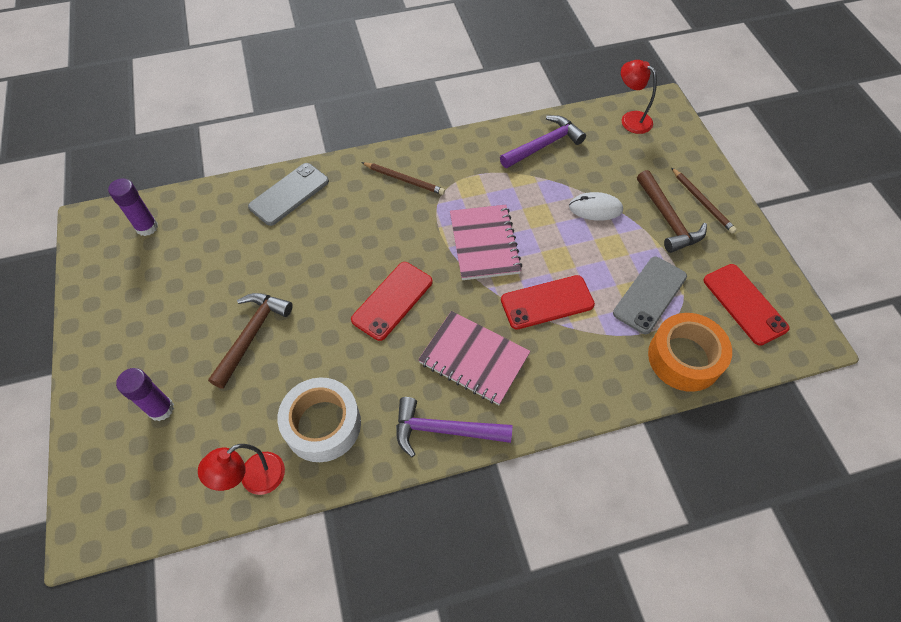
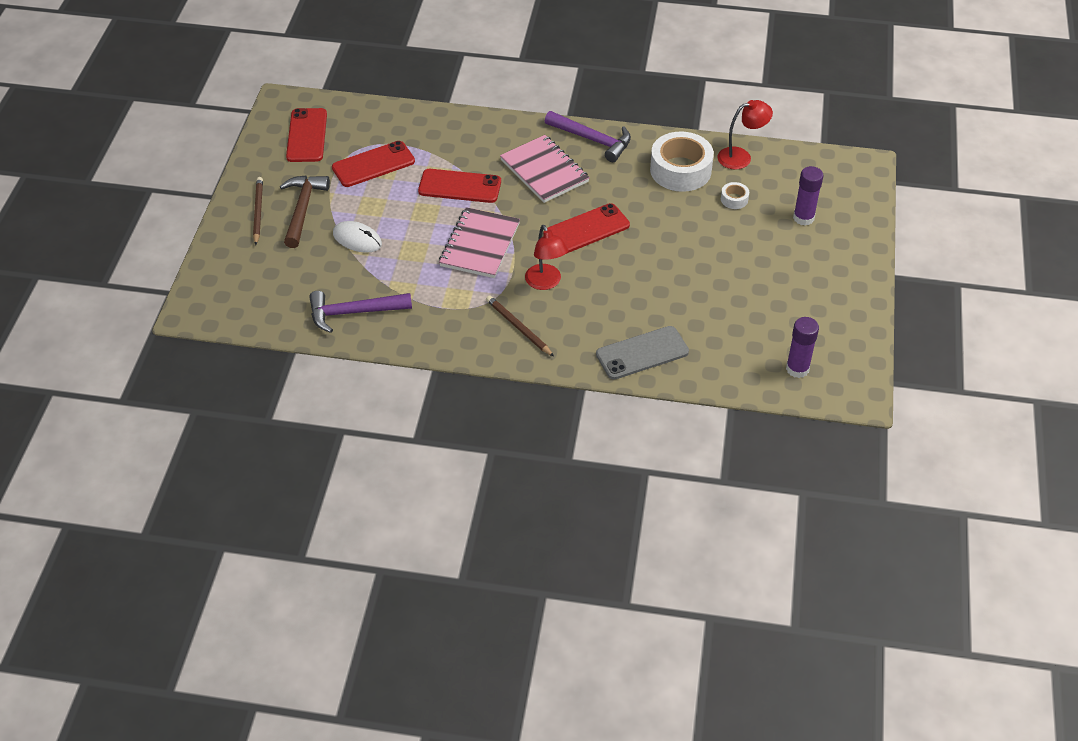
camera: 155 degrees left, 10 degrees down
(247, 404) = (734, 199): none -> white tape
(252, 335) = (717, 243): brown hammer -> none
(630, 119) = (242, 308): red lamp -> red lamp (546, 283)
(650, 295) = (373, 164): grey phone -> red phone
(684, 358) = (386, 122): orange tape -> none

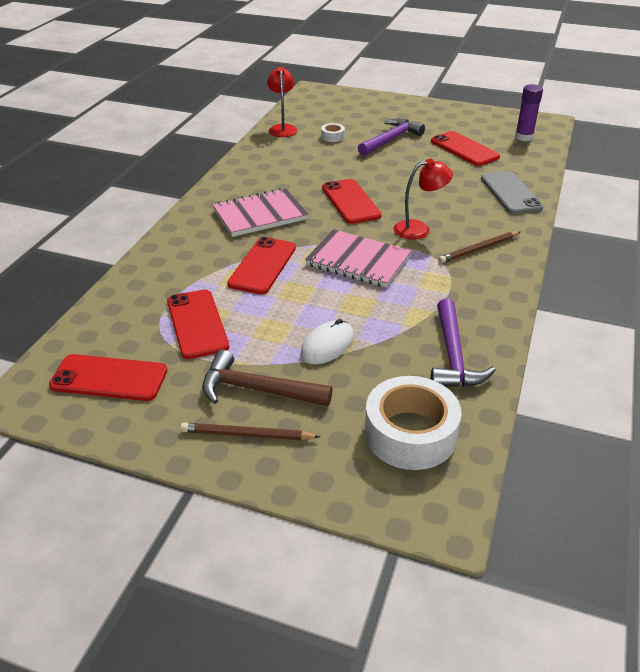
camera: 80 degrees left, 10 degrees down
(592, 140) = (227, 187): purple hammer -> purple hammer (391, 140)
(680, 170) = (288, 153): white tape -> white tape (410, 434)
(741, 313) = (464, 149): none -> red phone
(803, 218) = (362, 116): purple glue stick -> none

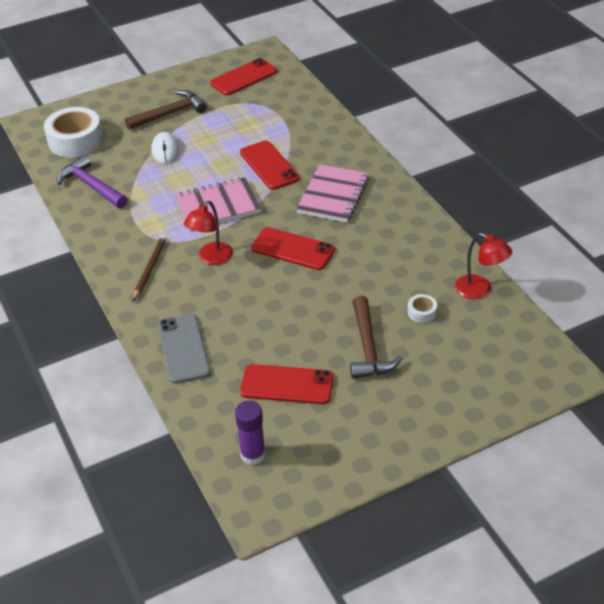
camera: 135 degrees right, 5 degrees up
(197, 324) = (247, 118): red phone -> none
(247, 435) = (148, 98): brown pencil -> none
(391, 140) = (368, 347): purple hammer -> brown hammer
(510, 193) = (183, 349): grey phone -> grey phone turned 45 degrees clockwise

